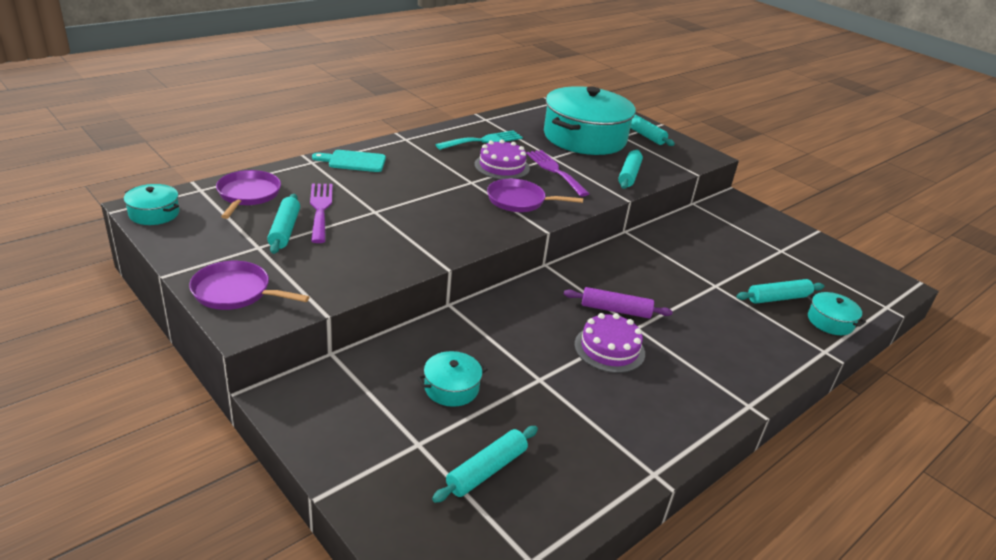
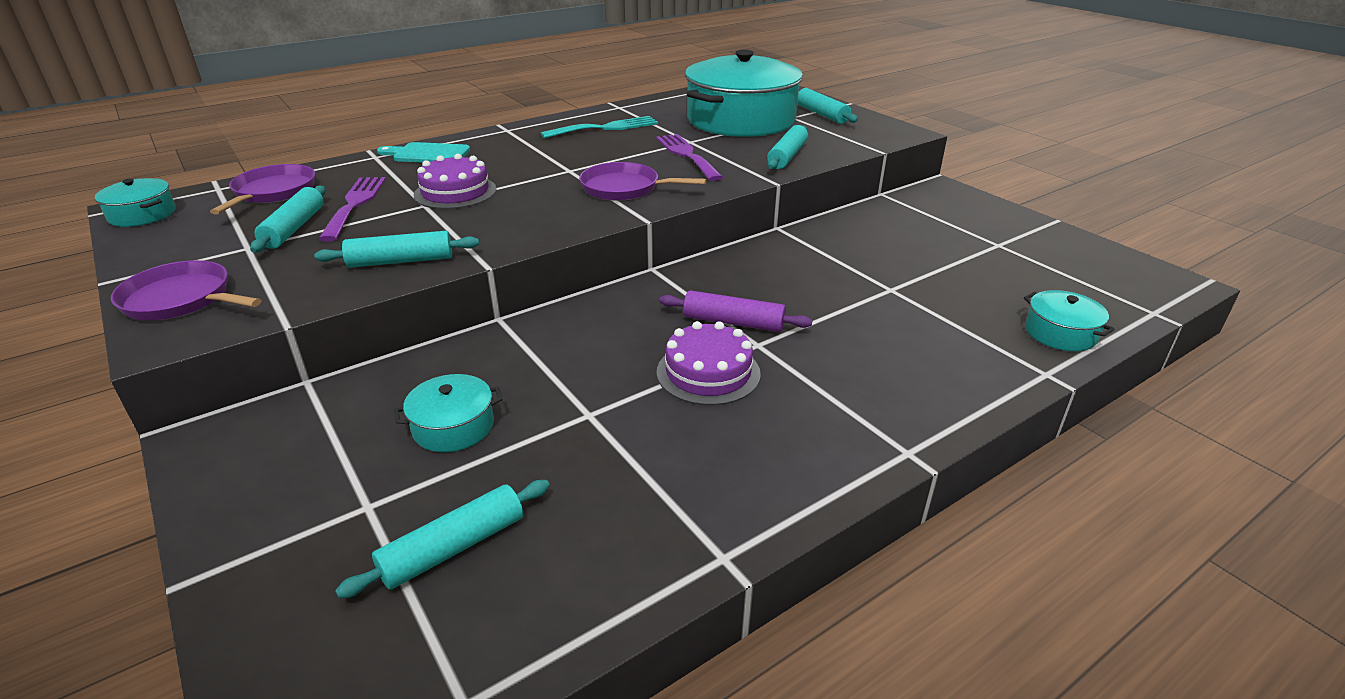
camera: 10 degrees right, 0 degrees up
(502, 166) = (617, 153): purple cake -> purple cake (455, 192)
(778, 298) = (983, 304): turquoise rolling pin -> turquoise rolling pin (401, 261)

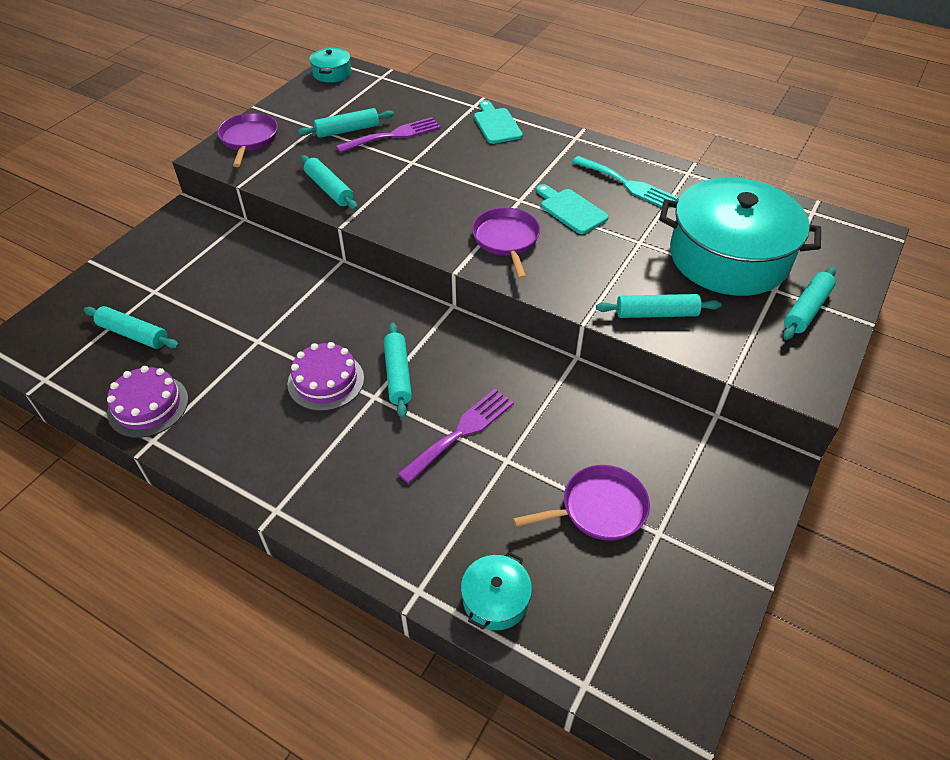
camera: 65 degrees right, 15 degrees up
(273, 192) = (390, 97): purple pan -> purple pan (599, 508)
(453, 426) = (225, 291): turquoise pot -> none
(455, 192) = (441, 165): purple cake -> purple cake (148, 406)
(613, 154) = (571, 210): none -> turquoise cutting board
(687, 155) = (605, 250): purple fork -> purple fork (461, 432)
(733, 322) = (398, 375): purple rolling pin -> turquoise rolling pin

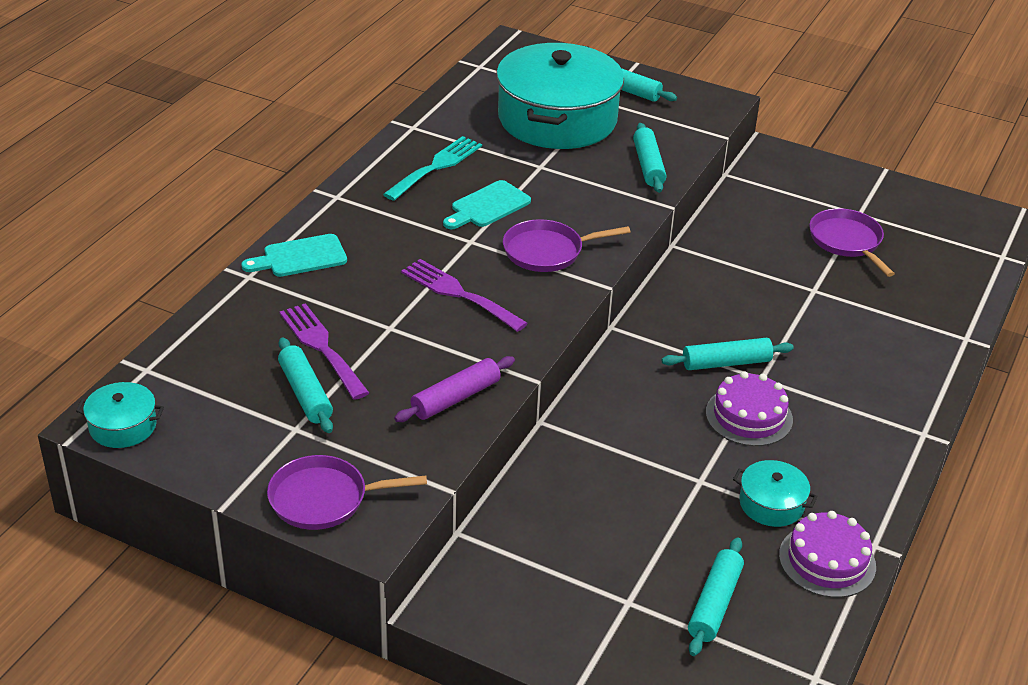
camera: 95 degrees left, 10 degrees down
(329, 189) = (455, 398): turquoise rolling pin -> purple rolling pin
(461, 432) = (789, 317): purple fork -> purple fork (458, 293)
(495, 599) = (954, 297): turquoise pot -> turquoise pot (771, 504)

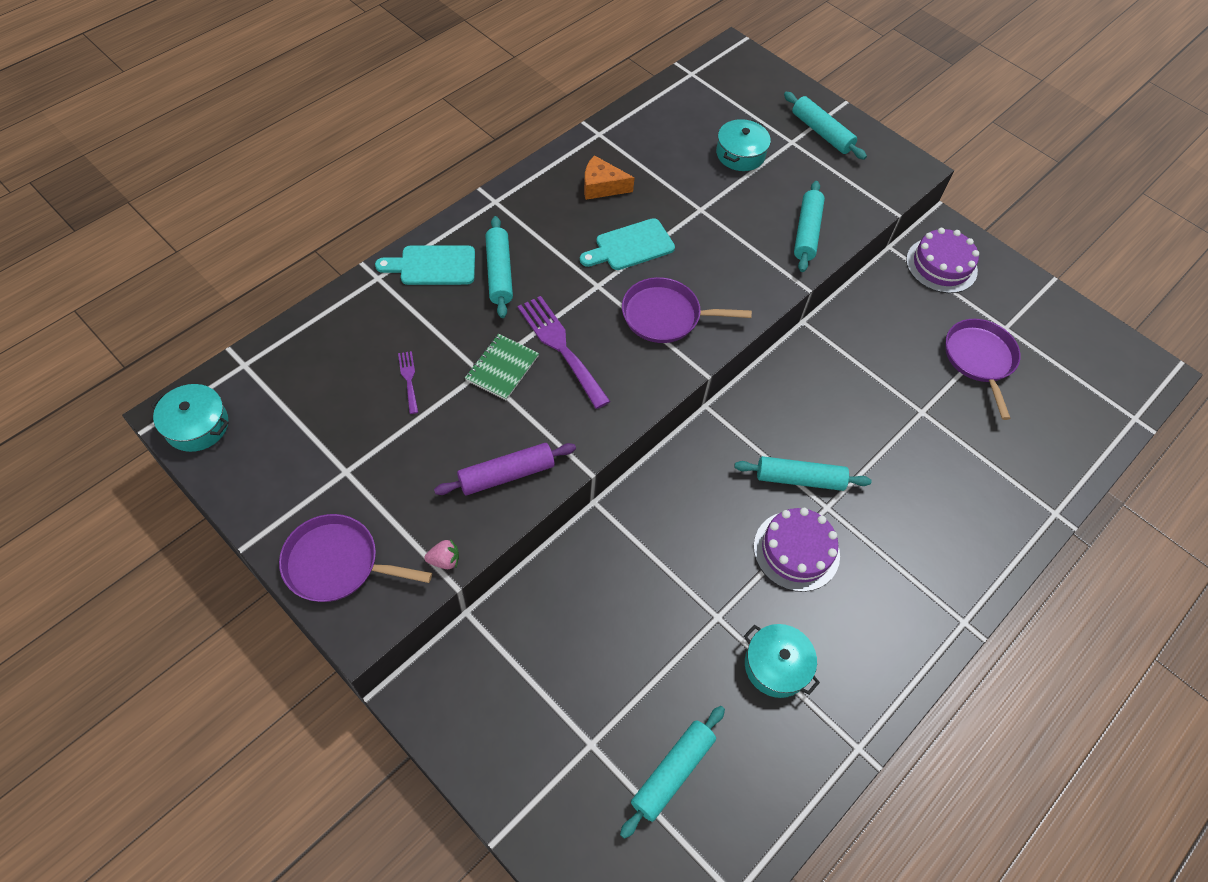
camera: 15 degrees right, 20 degrees up
(305, 393) = (372, 431): turquoise rolling pin -> turquoise rolling pin (499, 273)
(321, 347) = (409, 379): purple fork -> purple fork, size x0.49
(410, 320) = (502, 368): none -> green notebook
(428, 473) = (444, 560): none -> pink strawberry
(436, 166) = (602, 186): turquoise fork -> orange cheese
(557, 119) = (740, 154): turquoise pot -> turquoise pot, size x0.42
(827, 560) = (804, 753): purple cake -> purple cake (941, 265)

